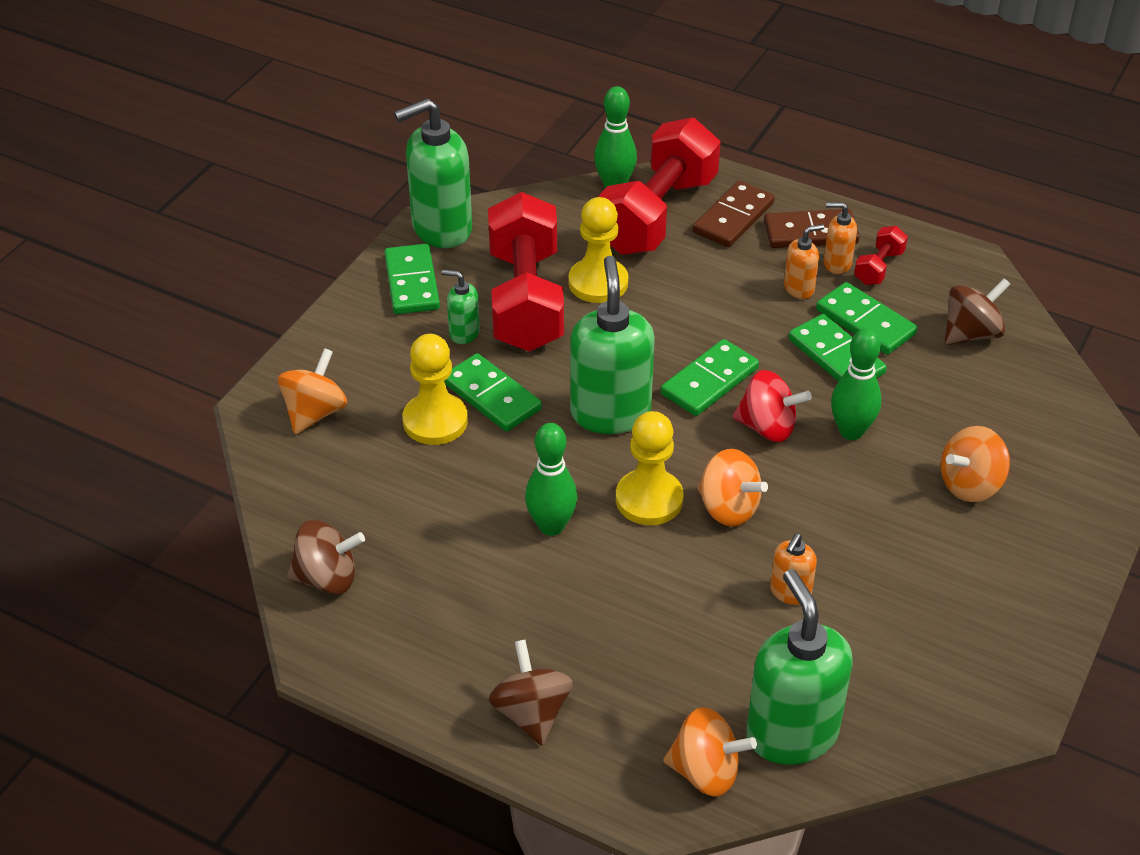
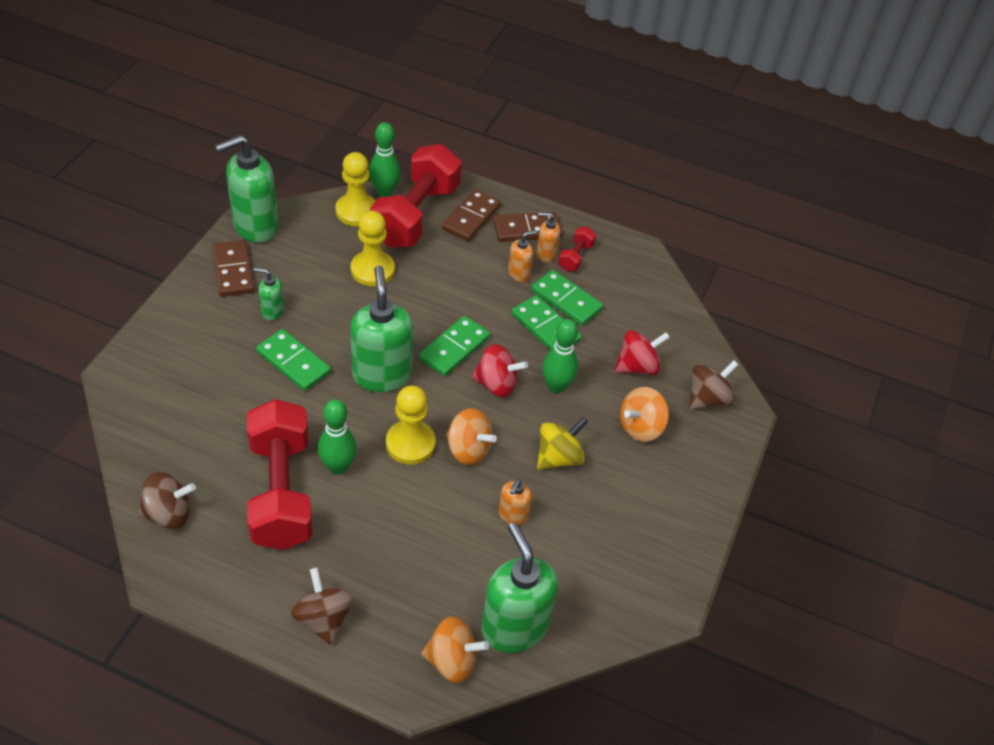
camera: 10 degrees left, 5 degrees up
(315, 413) = (159, 378): orange spinning top -> none
(412, 283) = (233, 270): green domino -> brown domino
(435, 421) = (251, 383): yellow pawn -> yellow pawn (356, 211)
(525, 300) = (319, 284): red dumbbell -> red dumbbell (281, 491)
(854, 521) = (559, 457): none -> yellow spinning top
(966, 407) = (637, 366): none -> red spinning top
(971, 333) = (641, 308): brown spinning top -> brown spinning top (707, 399)

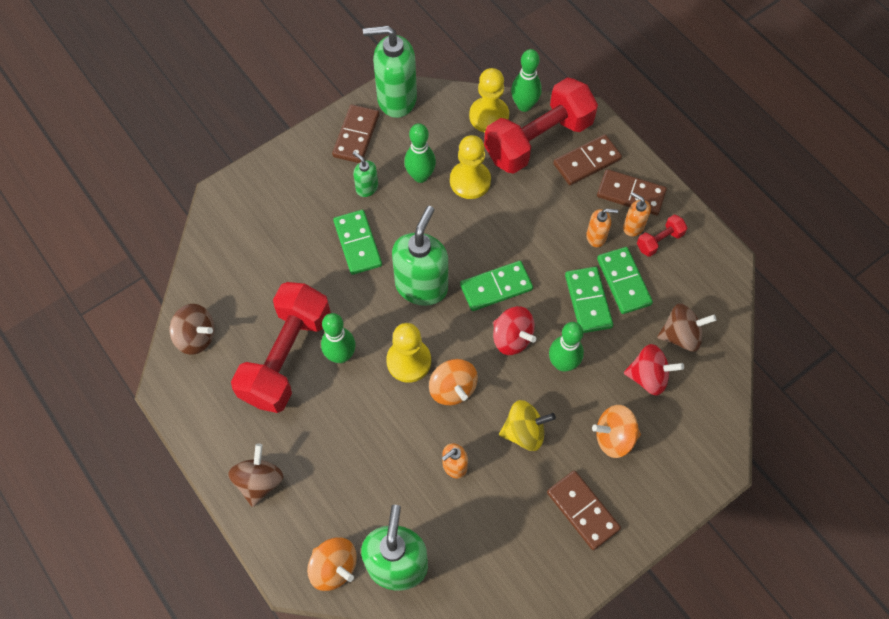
camera: 35 degrees right, 15 degrees up
(321, 282) = (420, 176): none -> green bowling pin
(653, 499) = (583, 510): none -> brown domino
(707, 399) = (694, 438): brown spinning top -> brown spinning top (681, 335)

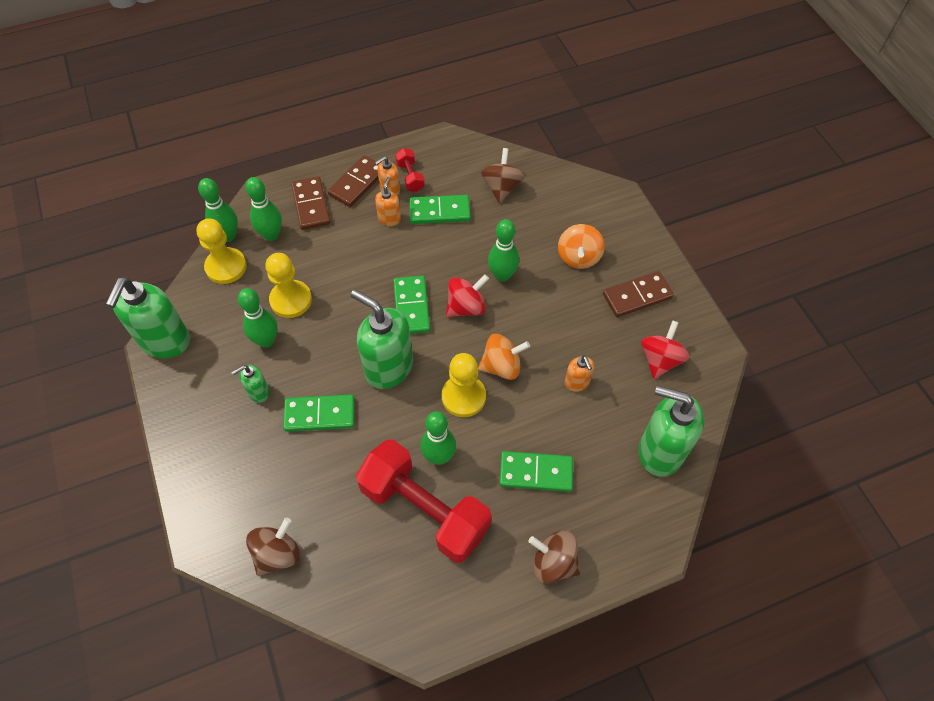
camera: 75 degrees left, 5 degrees down
(196, 337) = (371, 601): brown spinning top -> brown spinning top (277, 554)
(334, 567) = (653, 508): orange spinning top -> none
(356, 136) = (191, 388): brown domino -> none
(524, 432) = (558, 320): yellow spinning top -> none
(538, 140) = (271, 235): red dumbbell -> green bowling pin
(588, 301) = (449, 241): green domino -> green domino (536, 473)
(648, 377) = (532, 219): red spinning top -> red spinning top (660, 359)

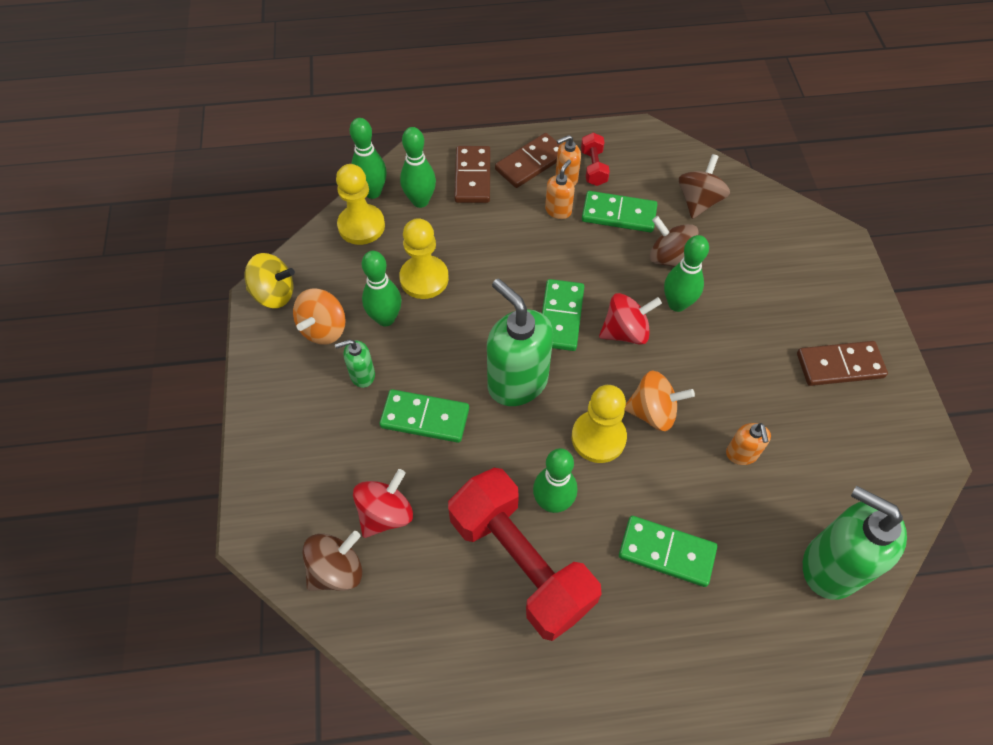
camera: 15 degrees right, 0 degrees up
(165, 341) = (274, 294): green soap dispenser -> yellow spinning top
(553, 562) = (664, 671): brown spinning top -> brown spinning top (670, 258)
(578, 257) = (775, 302): orange spinning top -> orange spinning top (324, 329)
(660, 359) = (853, 450): red spinning top -> red spinning top (386, 513)

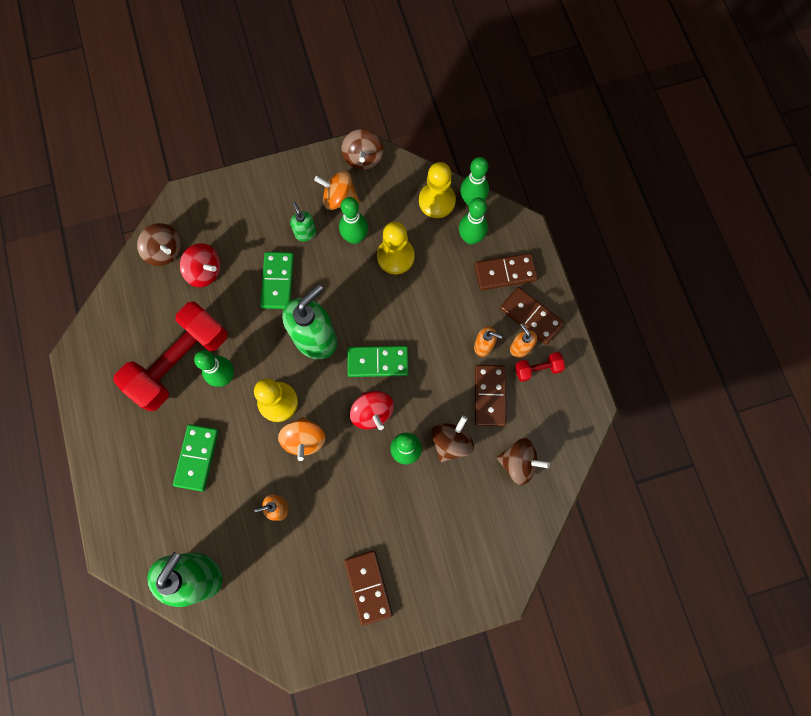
camera: 80 degrees right, 15 degrees up
(274, 294) = (363, 158): yellow spinning top -> brown spinning top
(618, 214) = (489, 396): green domino -> brown domino

